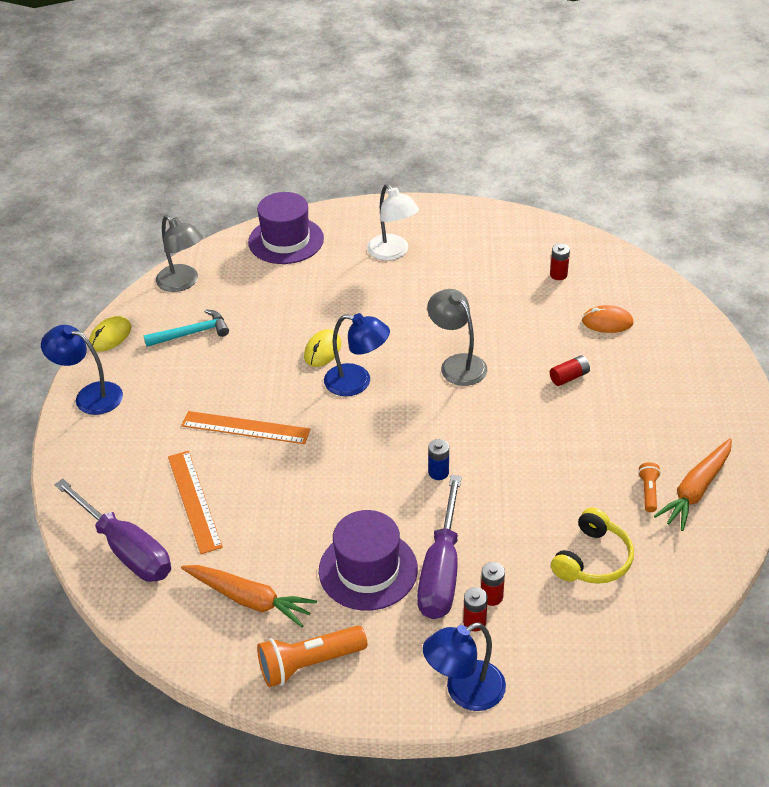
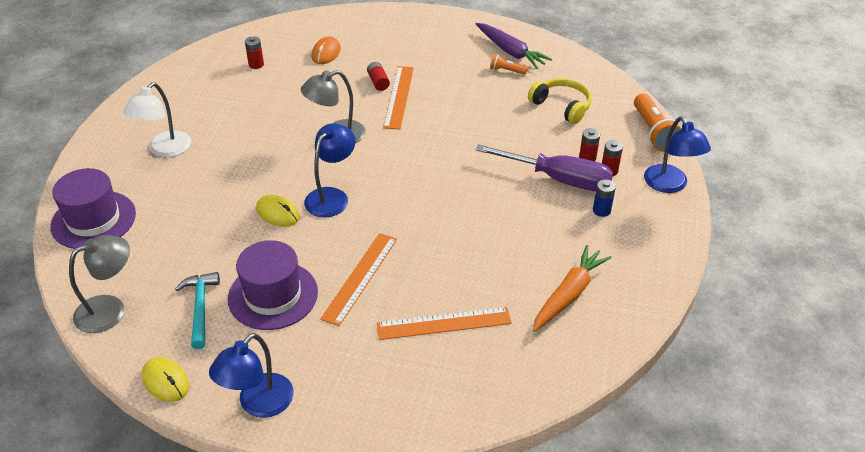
camera: 80 degrees left, 0 degrees up
(127, 550) = (493, 380): purple screwdriver -> none
(309, 664) = (639, 264): orange flashlight -> orange flashlight (653, 132)
(368, 570) = (550, 218): purple hat -> purple hat (273, 295)
(393, 252) = (165, 150): white lamp -> white lamp turned 135 degrees clockwise
(438, 472) = (457, 165): blue battery -> blue battery (601, 210)
(547, 400) = (398, 97): none -> orange ruler
(696, 490) = (510, 51): orange carrot -> purple carrot

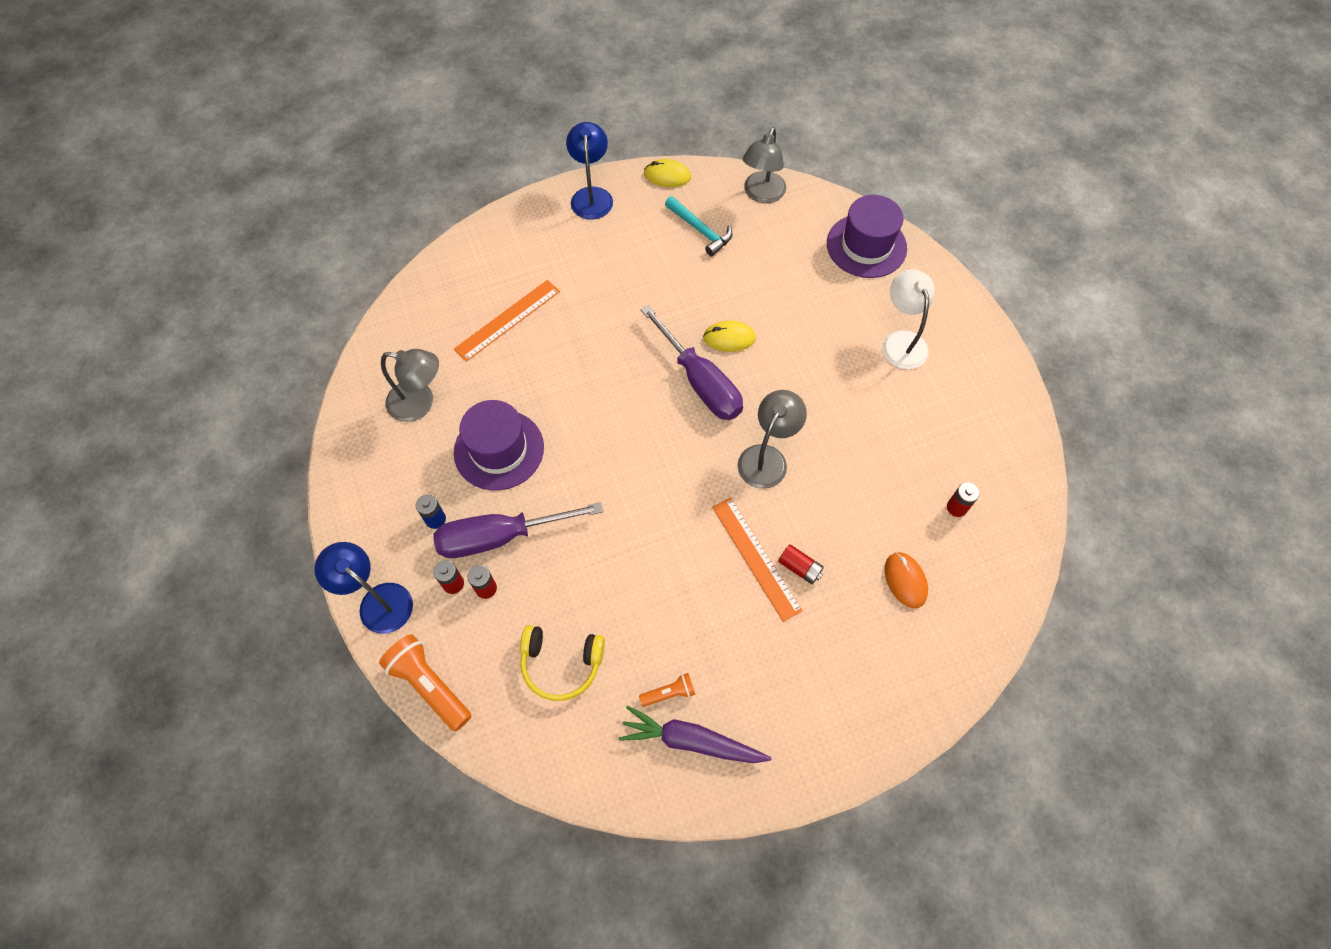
camera: 145 degrees right, 20 degrees up
(273, 295) = (658, 268): purple hat -> purple hat (499, 450)
(331, 196) = (701, 382): blue lamp -> purple screwdriver
(360, 278) = (604, 320): orange ruler -> none
(569, 294) = (420, 403): orange carrot -> grey lamp

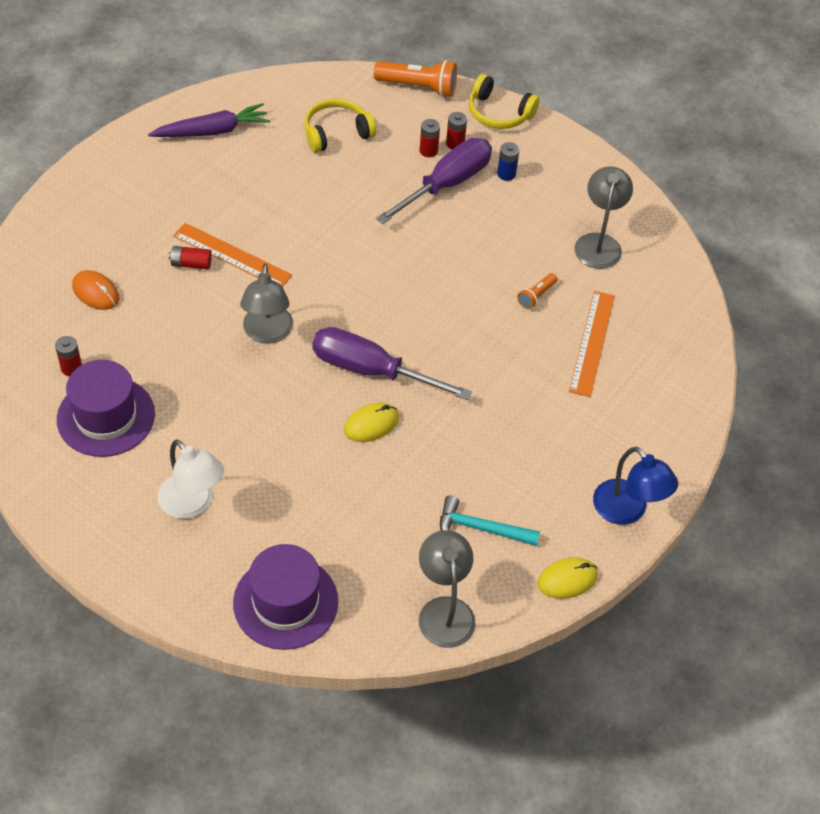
camera: 145 degrees right, 10 degrees down
(378, 601) = (499, 113): blue lamp -> yellow headphones
(420, 403) = (599, 243): grey lamp -> grey lamp turned 120 degrees clockwise
(499, 450) = (502, 239): purple hat -> purple hat (106, 416)
(669, 693) = (246, 149): orange flashlight -> orange flashlight (536, 296)

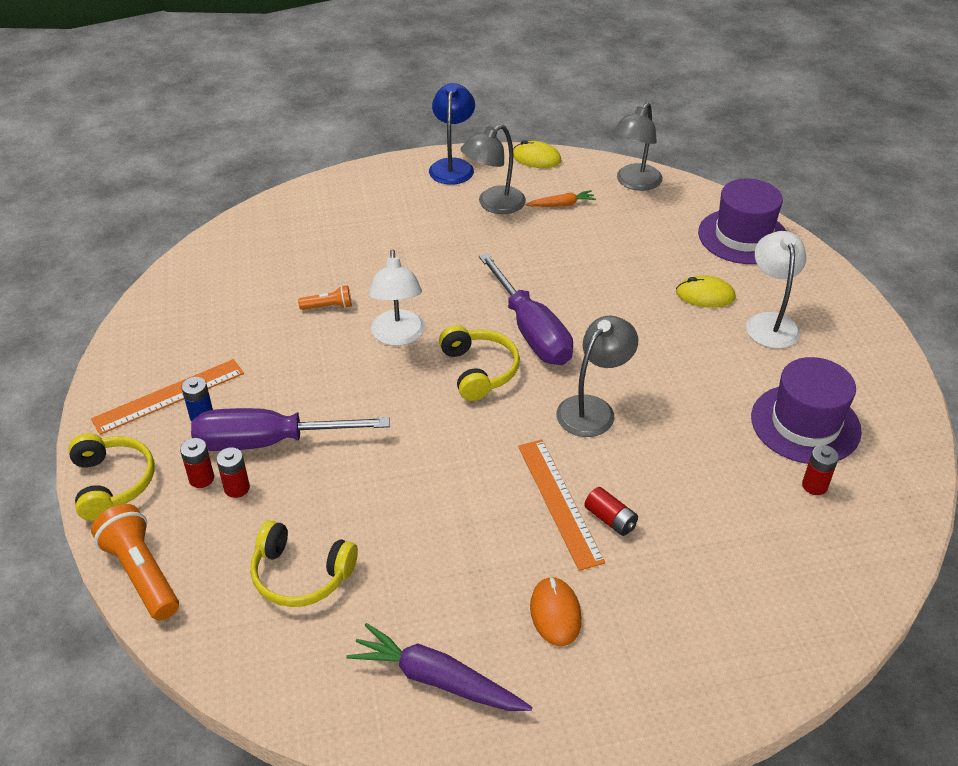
camera: 135 degrees left, 10 degrees down
(96, 292) = (739, 550): orange mouse -> orange mouse (555, 613)
(371, 424) = (572, 297): yellow mouse -> yellow mouse (705, 295)
(374, 313) = (479, 370): none -> yellow headphones
(459, 304) = (398, 336): none -> white lamp
(481, 528) = (561, 205): turquoise hammer -> orange carrot
(591, 343) = (335, 255): orange ruler -> orange ruler (169, 396)
(599, 243) = (220, 313): grey lamp -> grey lamp (493, 204)

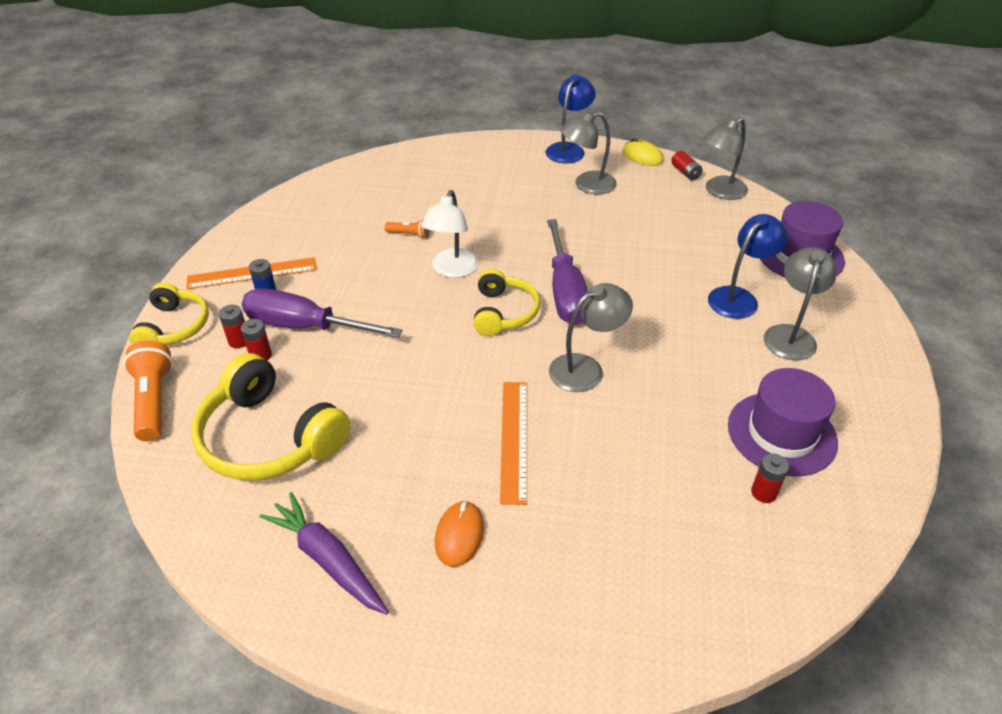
camera: 20 degrees right, 0 degrees up
(301, 574) = (269, 437): yellow headphones -> yellow headphones, size x1.62
(561, 205) = (645, 196): orange carrot -> none
(610, 519) = (552, 467): red battery -> red battery (685, 172)
(705, 295) = (738, 297): yellow mouse -> blue lamp
(770, 322) = (790, 335): white lamp -> grey lamp

